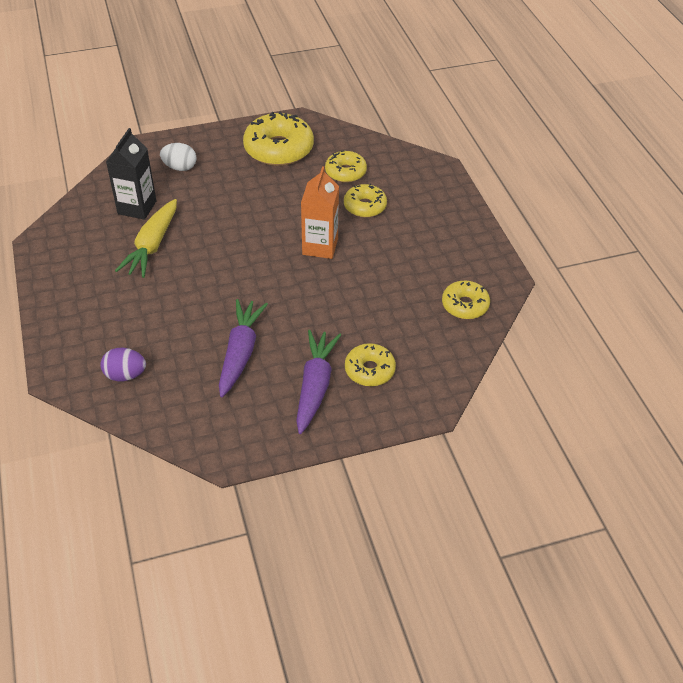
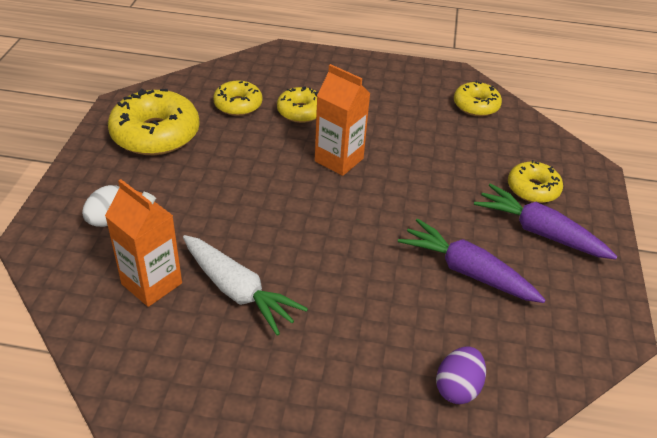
camera: 65 degrees left, 5 degrees down
(137, 207) = (152, 283): black carton -> orange carton
(152, 245) = (238, 291): yellow carrot -> white carrot

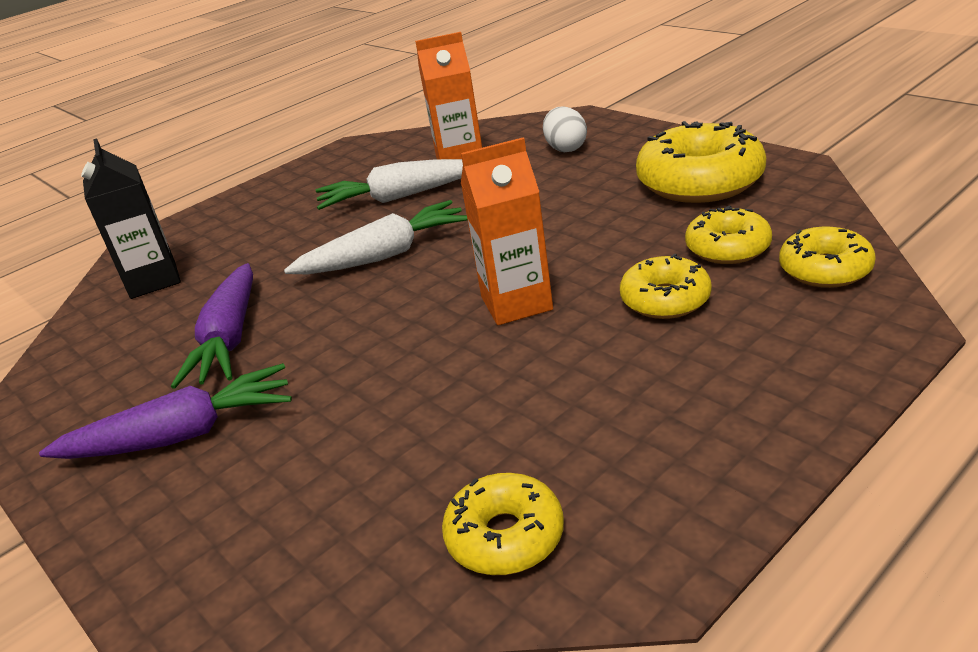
camera: 135 degrees right, 10 degrees down
(327, 247) = (385, 255): none -> white carrot
(457, 388) = (153, 280): purple egg -> black carton
(467, 271) = (229, 339): purple carrot -> purple carrot turned 105 degrees clockwise
(533, 189) = (243, 480): yellow donut -> yellow donut (825, 269)

